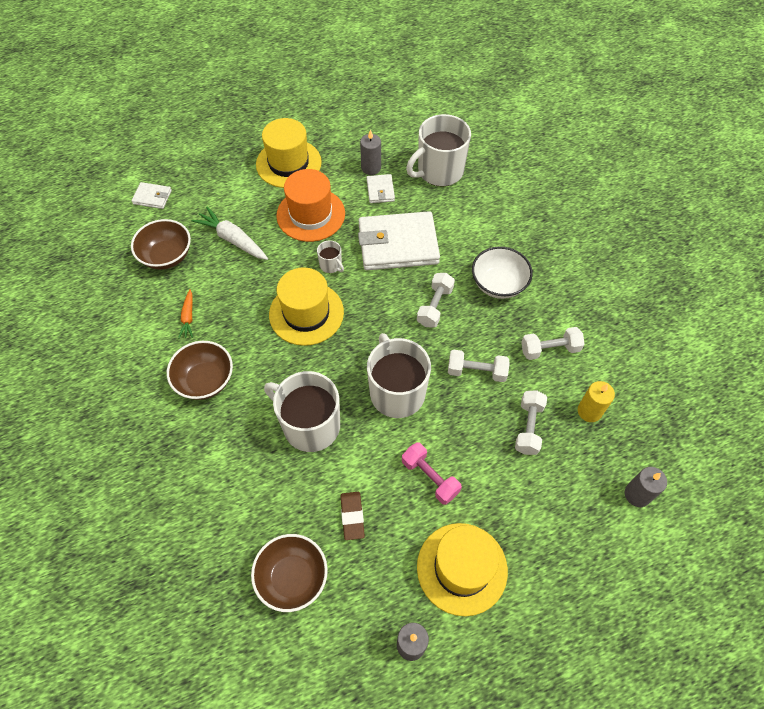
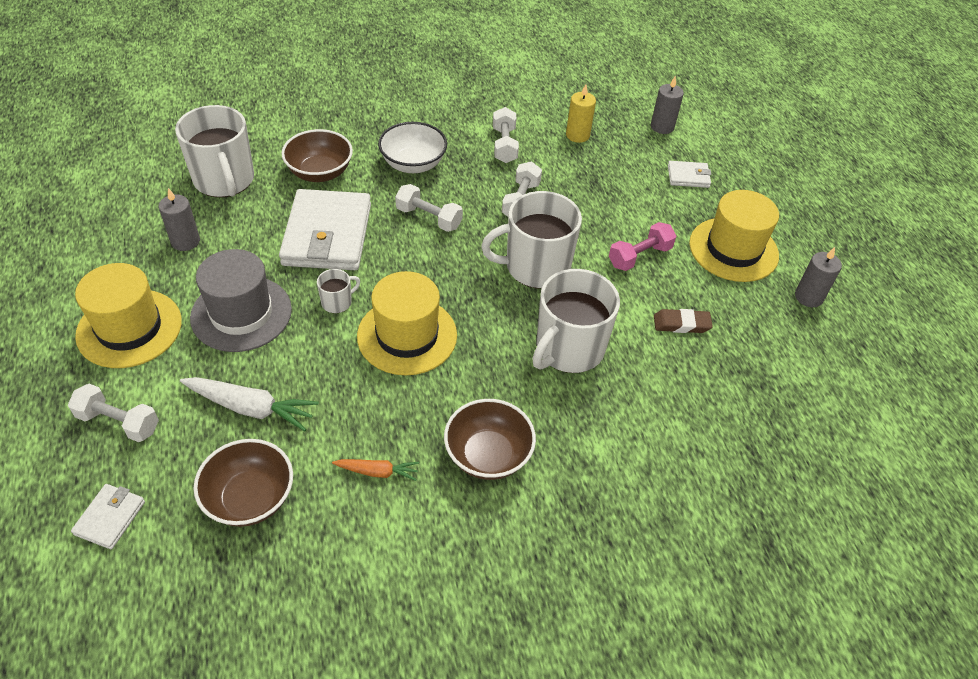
camera: 85 degrees left, 10 degrees down
(233, 239) = (251, 408): white carrot -> white carrot turned 120 degrees counterclockwise
(292, 577) = (750, 383): brown bowl -> brown bowl (320, 172)
(311, 214) = (241, 313): orange hat -> grey hat
(380, 190) = (230, 238): white wallet -> white wallet (688, 176)
(528, 427) = (590, 177): white dumbbell -> white dumbbell (118, 422)

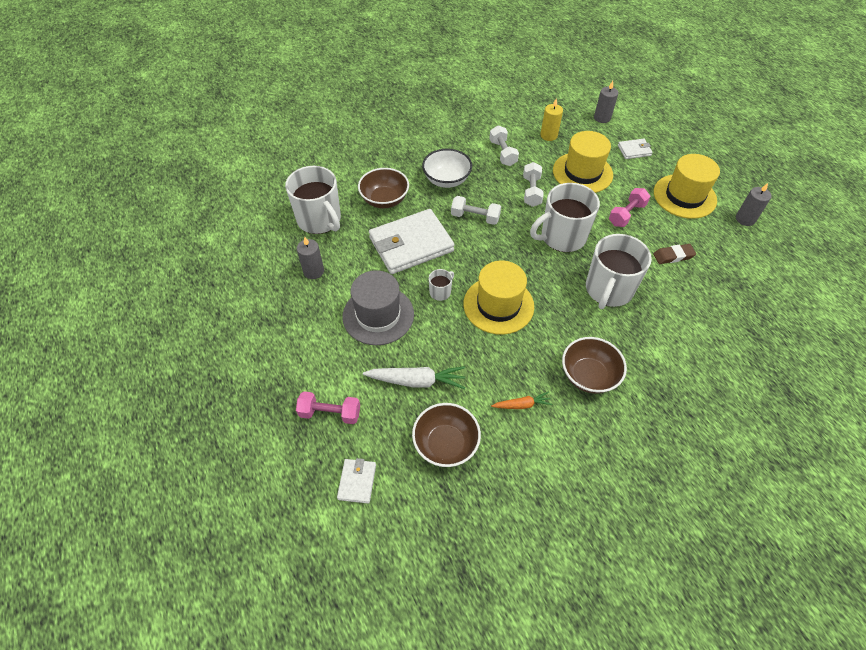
camera: 10 degrees left, 5 degrees up
(118, 422) = (330, 413): white dumbbell -> pink dumbbell
(129, 328) = (304, 344): yellow hat -> yellow hat (582, 173)
(327, 235) = (411, 244): white wallet -> white wallet turned 75 degrees clockwise

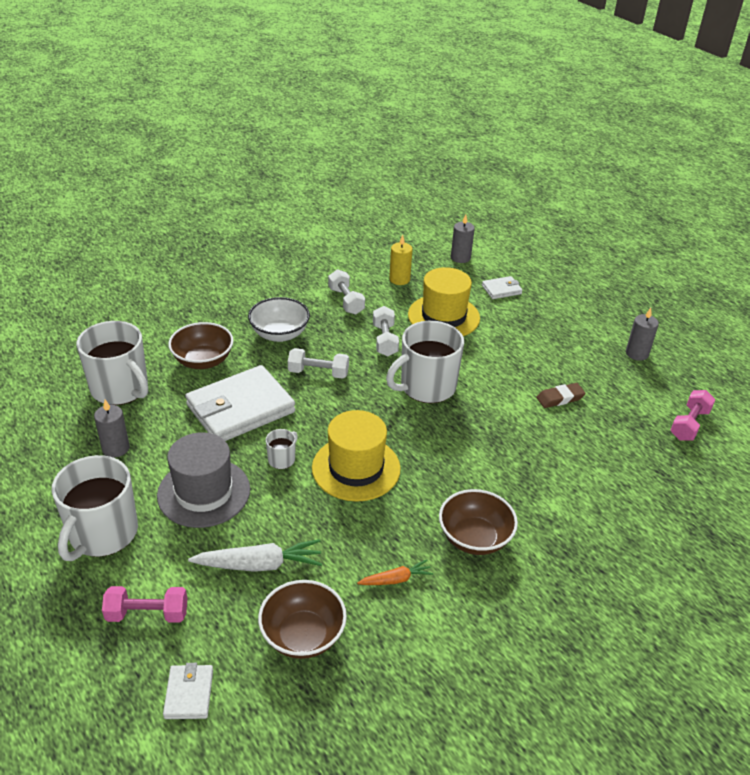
camera: 10 degrees left, 15 degrees down
(608, 290) = (488, 440): white mug -> white mug (102, 533)
(626, 214) = (500, 357): pink dumbbell -> pink dumbbell (689, 424)
(684, 196) = (565, 334): yellow hat -> none

